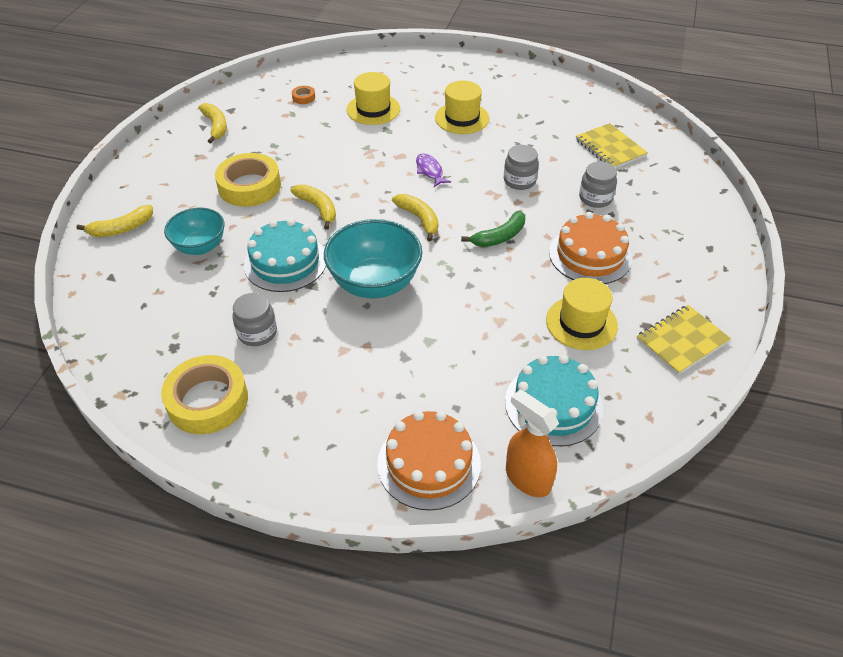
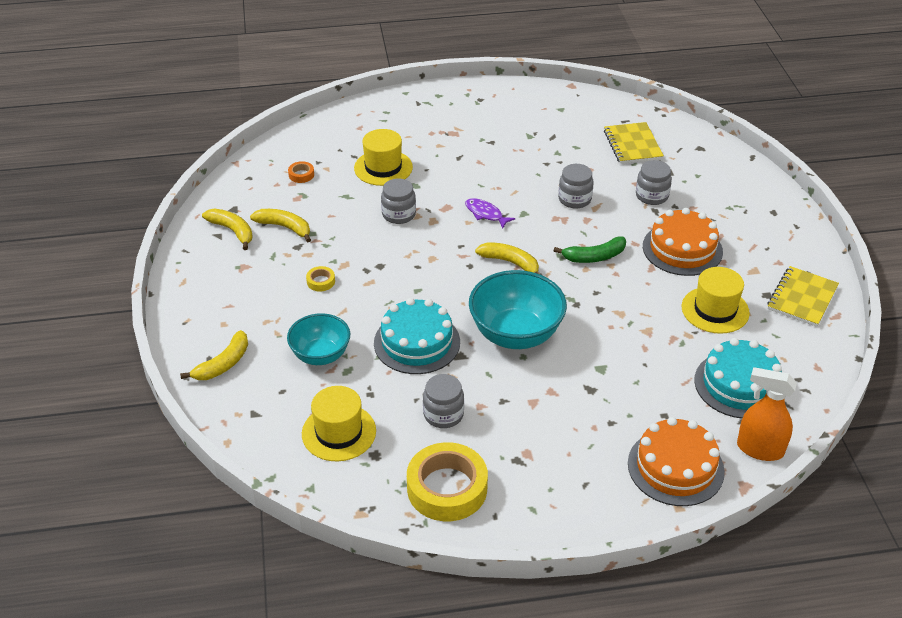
camera: 25 degrees left, 5 degrees down
(249, 186) = (321, 281): yellow tape -> yellow tape, size x0.42
(318, 208) = (407, 282): yellow banana -> yellow banana (285, 227)
(356, 150) = (399, 214): none -> grey jar
(462, 118) = (477, 153): yellow hat -> yellow hat (339, 432)
(499, 237) = (594, 257): green banana -> green banana turned 45 degrees clockwise
(610, 148) = (632, 145): yellow notebook -> yellow notebook turned 45 degrees clockwise

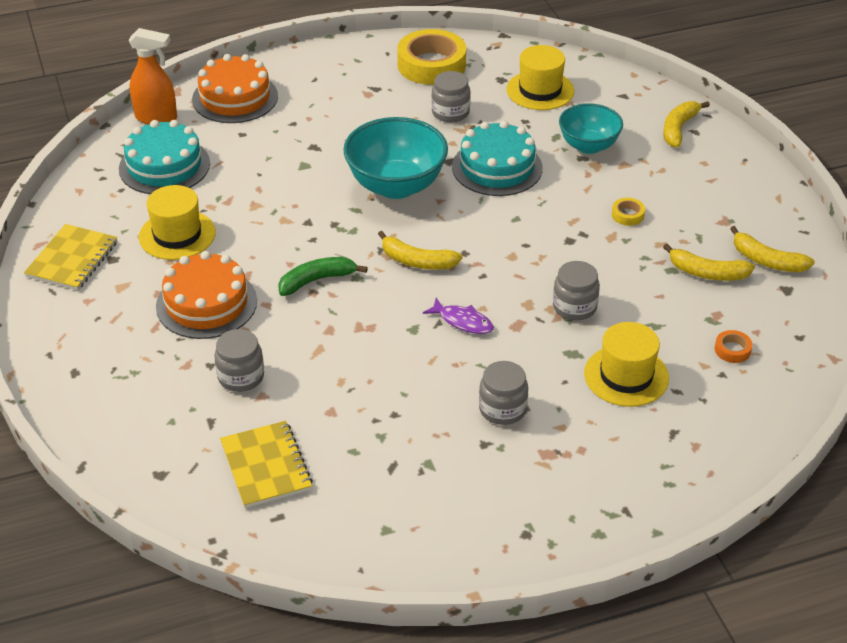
camera: 170 degrees right, 0 degrees up
(574, 199) = (348, 358): grey jar -> grey jar (502, 409)

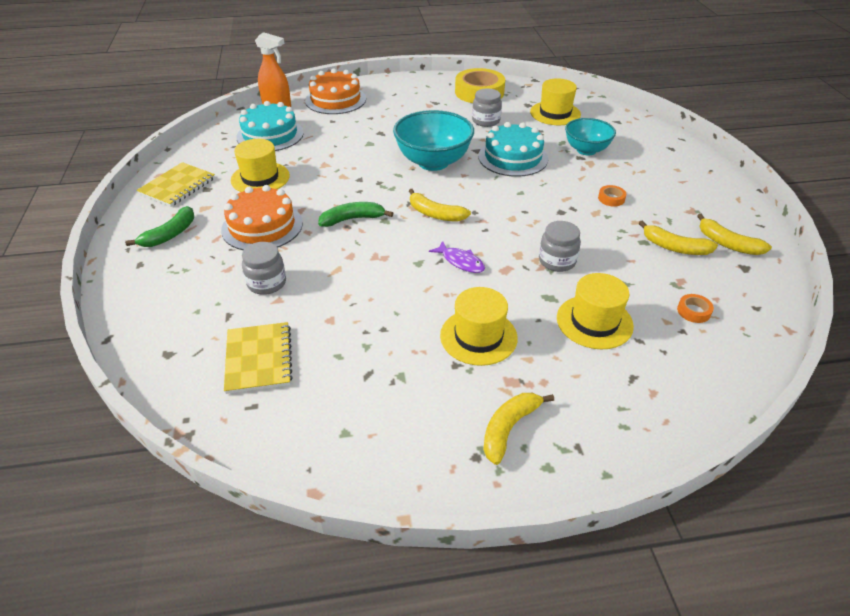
camera: 10 degrees right, 0 degrees up
(94, 328) = (170, 234): none -> green banana
(502, 409) = (478, 336): grey jar -> yellow hat
(627, 215) = (611, 199): yellow tape -> orange tape
(679, 129) = (658, 145): yellow banana -> yellow banana (509, 428)

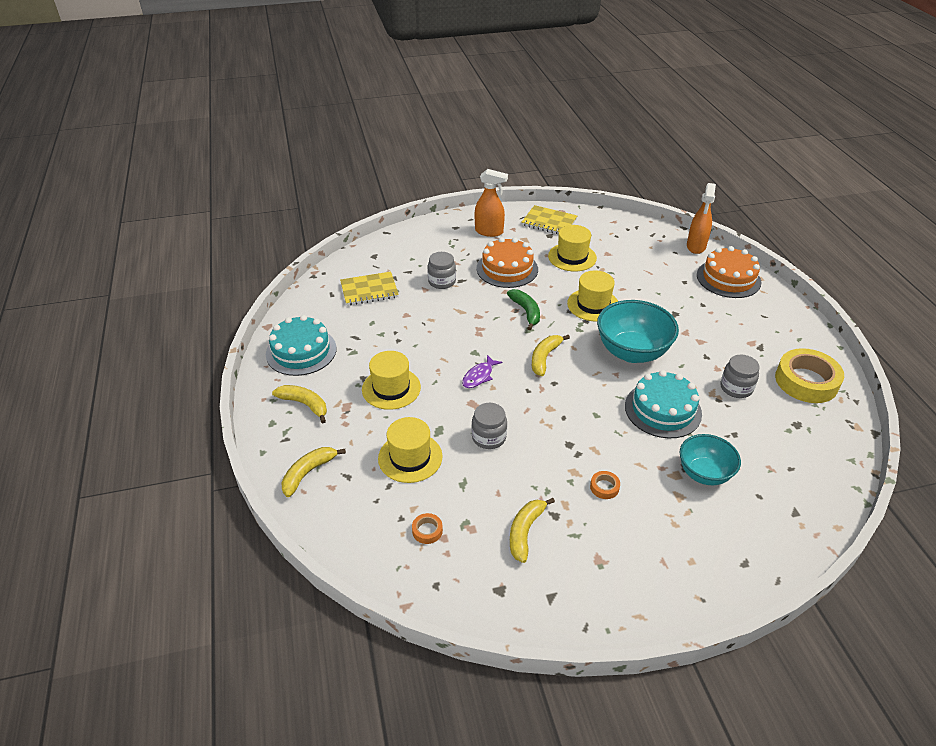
camera: 85 degrees right, 0 degrees up
(170, 234) = (489, 231): green banana -> orange spray bottle
(270, 135) = (642, 251): turquoise cake -> turquoise cake (301, 351)
(555, 113) = (786, 449): yellow hat -> yellow hat (593, 305)
(727, 243) = (541, 583): yellow banana -> yellow banana (308, 473)

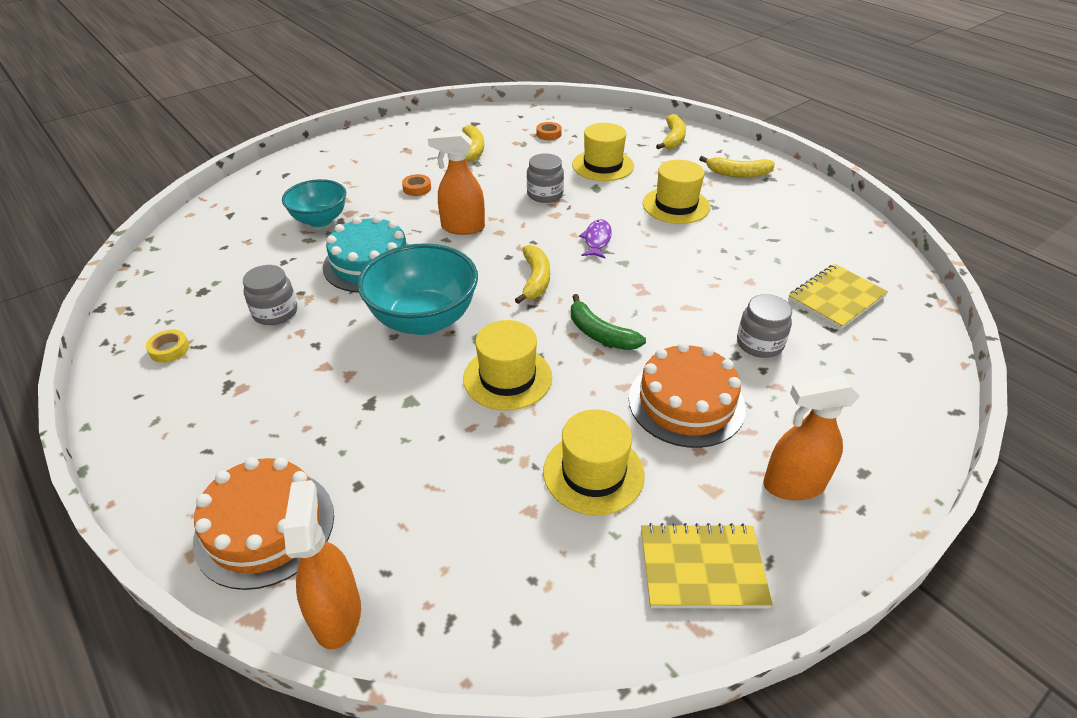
camera: 155 degrees right, 0 degrees up
(301, 351) = (807, 210): turquoise cake -> none
(578, 422) = (462, 227): none -> orange spray bottle
(806, 381) = (169, 349): yellow tape -> yellow tape, size x0.42

